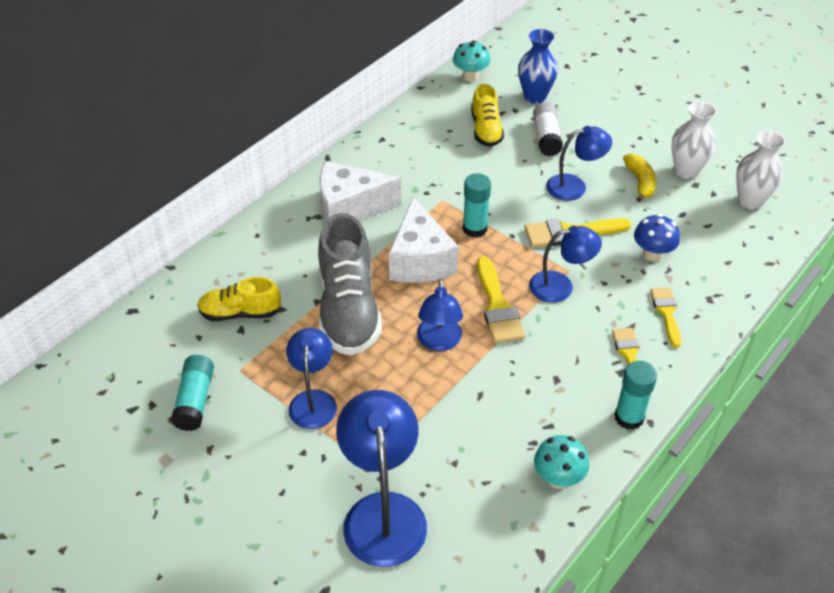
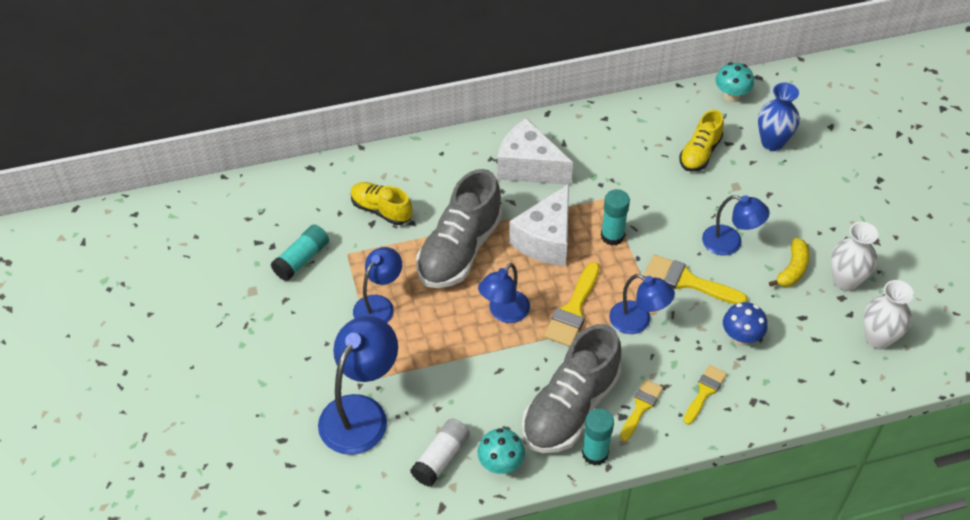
camera: 35 degrees right, 5 degrees up
(546, 137) = (747, 186): white glue stick -> white glue stick (441, 458)
(572, 390) = (570, 407): none -> grey shoe

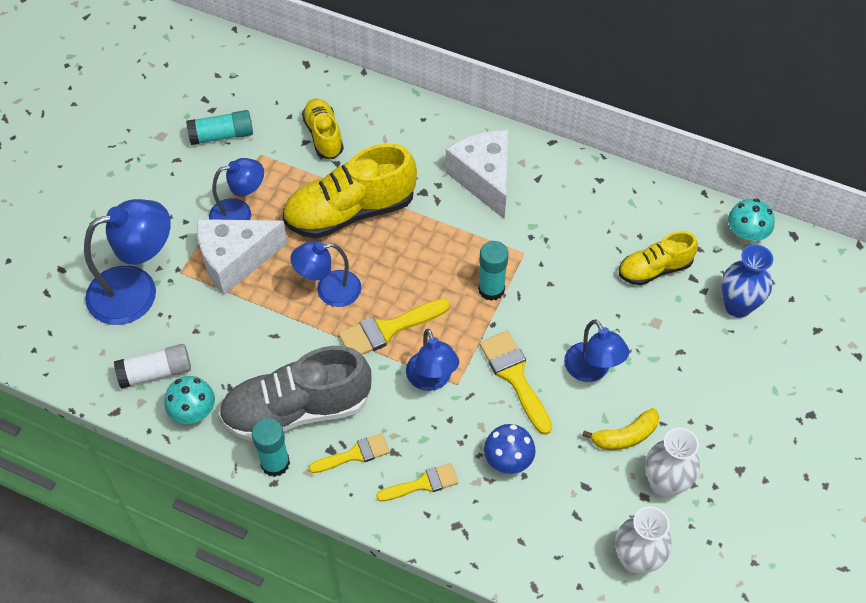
camera: 40 degrees right, 5 degrees up
(459, 249) = (350, 212): grey shoe -> yellow shoe
(546, 239) = (430, 252): white cheese -> white cheese (235, 260)

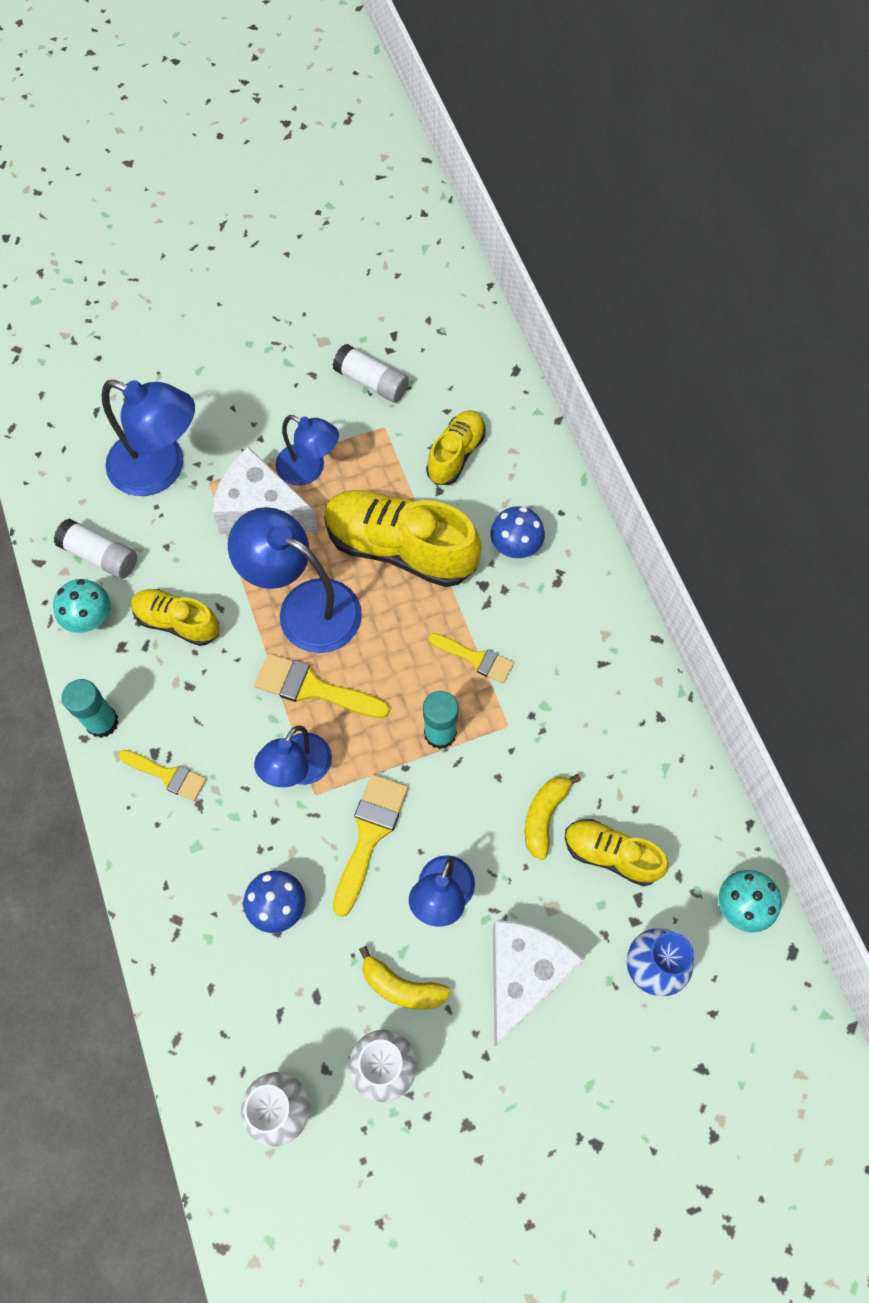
camera: 45 degrees right, 10 degrees up
(221, 135) = (371, 382): turquoise glue stick -> white glue stick
(256, 366) = (177, 622): none -> yellow shoe
(297, 410) = (167, 691): grey shoe -> none
(329, 291) = (304, 607): blue lamp -> blue lamp, size x1.59
(418, 157) = (515, 547): none -> blue mushroom
(423, 484) = (190, 856): yellow brush -> yellow brush (475, 658)
(484, 179) = (551, 620): white cheese -> white cheese (523, 976)
(598, 281) = (544, 816): none -> yellow banana

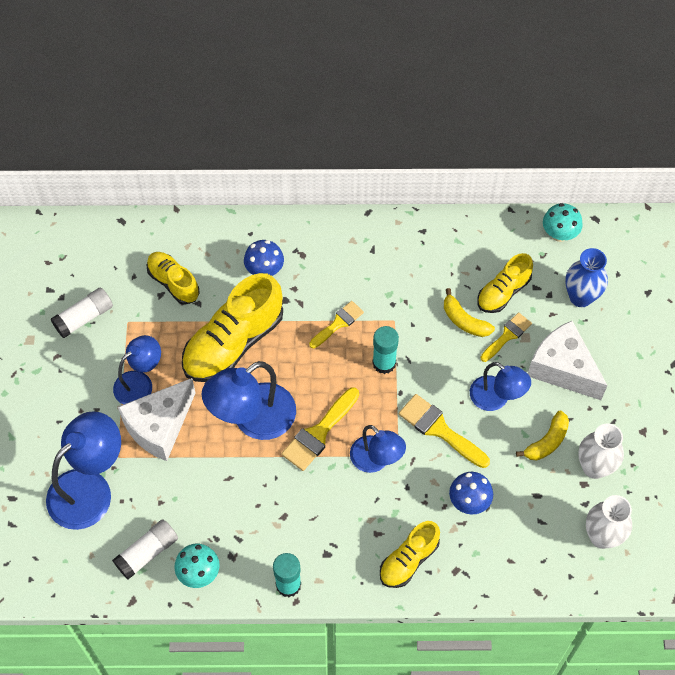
camera: 70 degrees left, 5 degrees down
(167, 775) = (347, 549): yellow brush -> yellow brush (507, 336)
(177, 622) = (228, 510): yellow shoe -> yellow shoe (408, 560)

